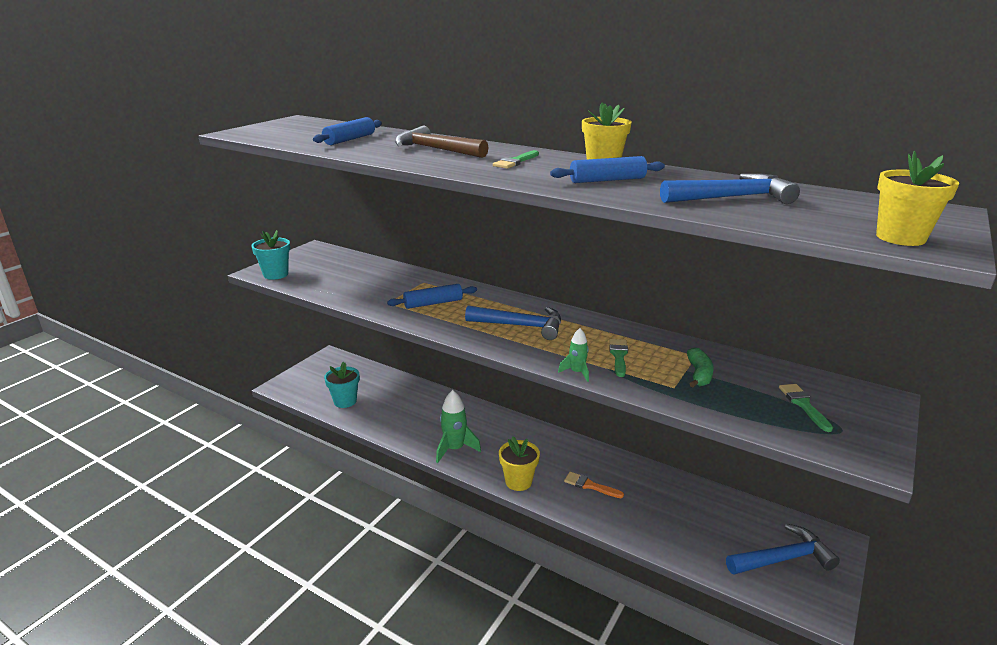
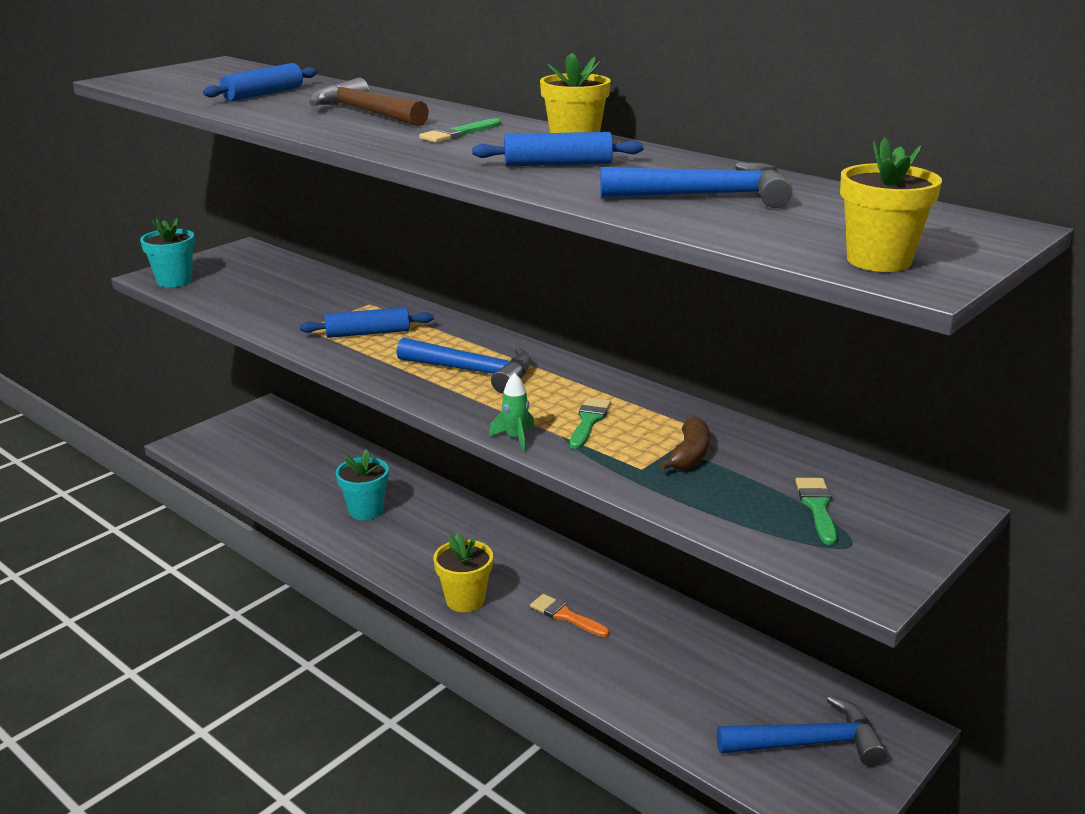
camera: 10 degrees right, 0 degrees up
(345, 401) = (265, 471): turquoise flower pot -> turquoise flower pot (366, 510)
(454, 449) = (392, 548): green rocket -> none
(699, 374) = (689, 455): green banana -> brown banana

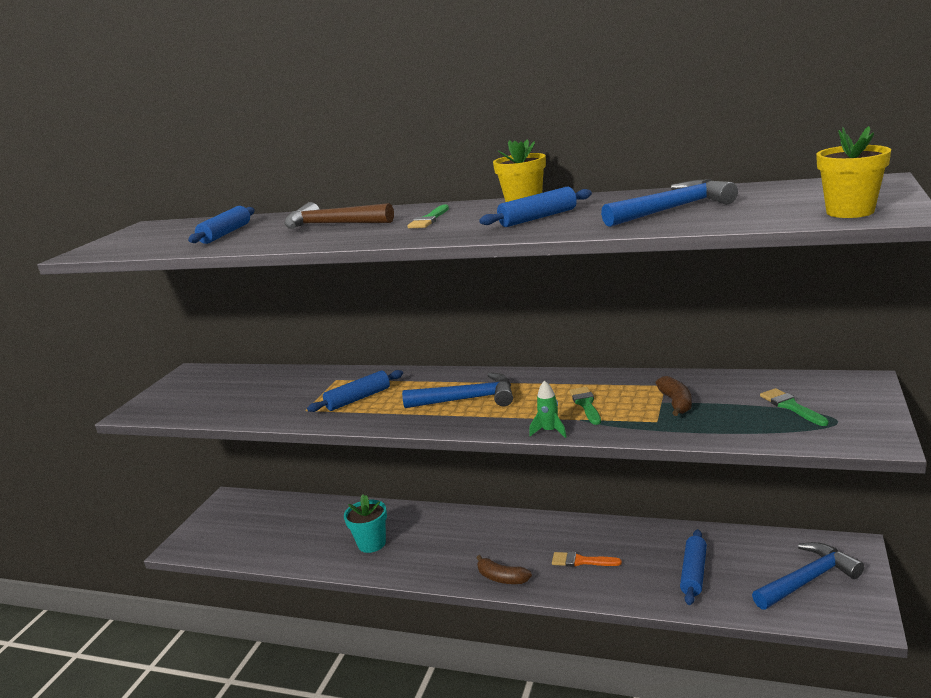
camera: 20 degrees left, 5 degrees down
(174, 281) = (155, 410): turquoise flower pot -> none
(465, 600) = (502, 578): yellow flower pot -> brown banana
(680, 680) = (694, 573): none -> blue rolling pin

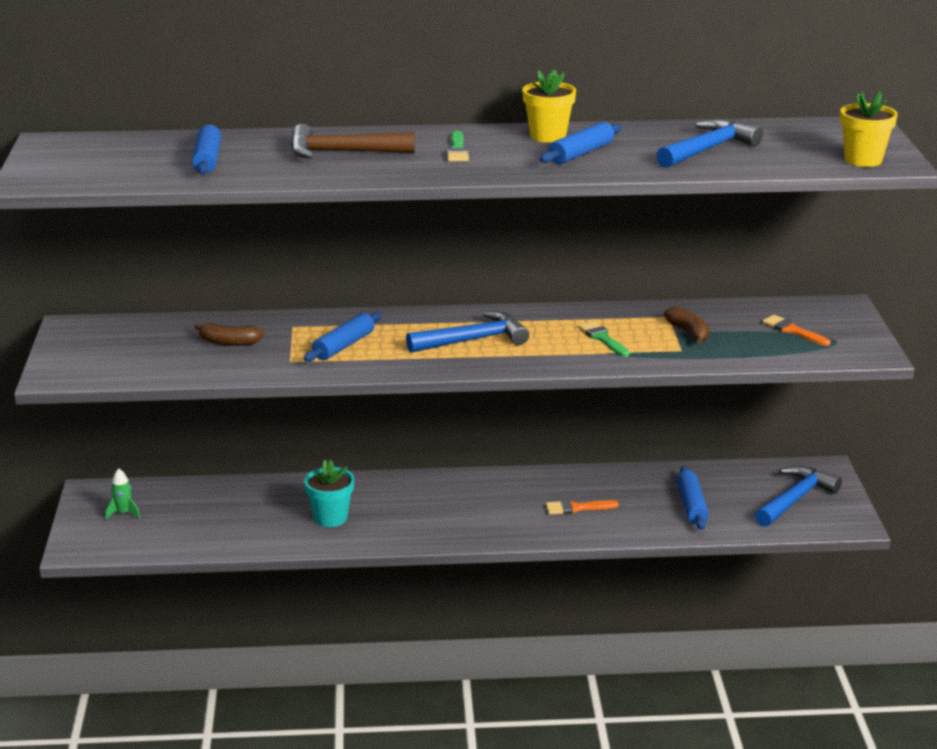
camera: 25 degrees left, 5 degrees up
(502, 578) = (503, 532): brown banana -> brown banana (228, 342)
(550, 431) = (585, 365): green rocket -> green rocket (123, 513)
(791, 406) = (793, 330): green brush -> orange brush

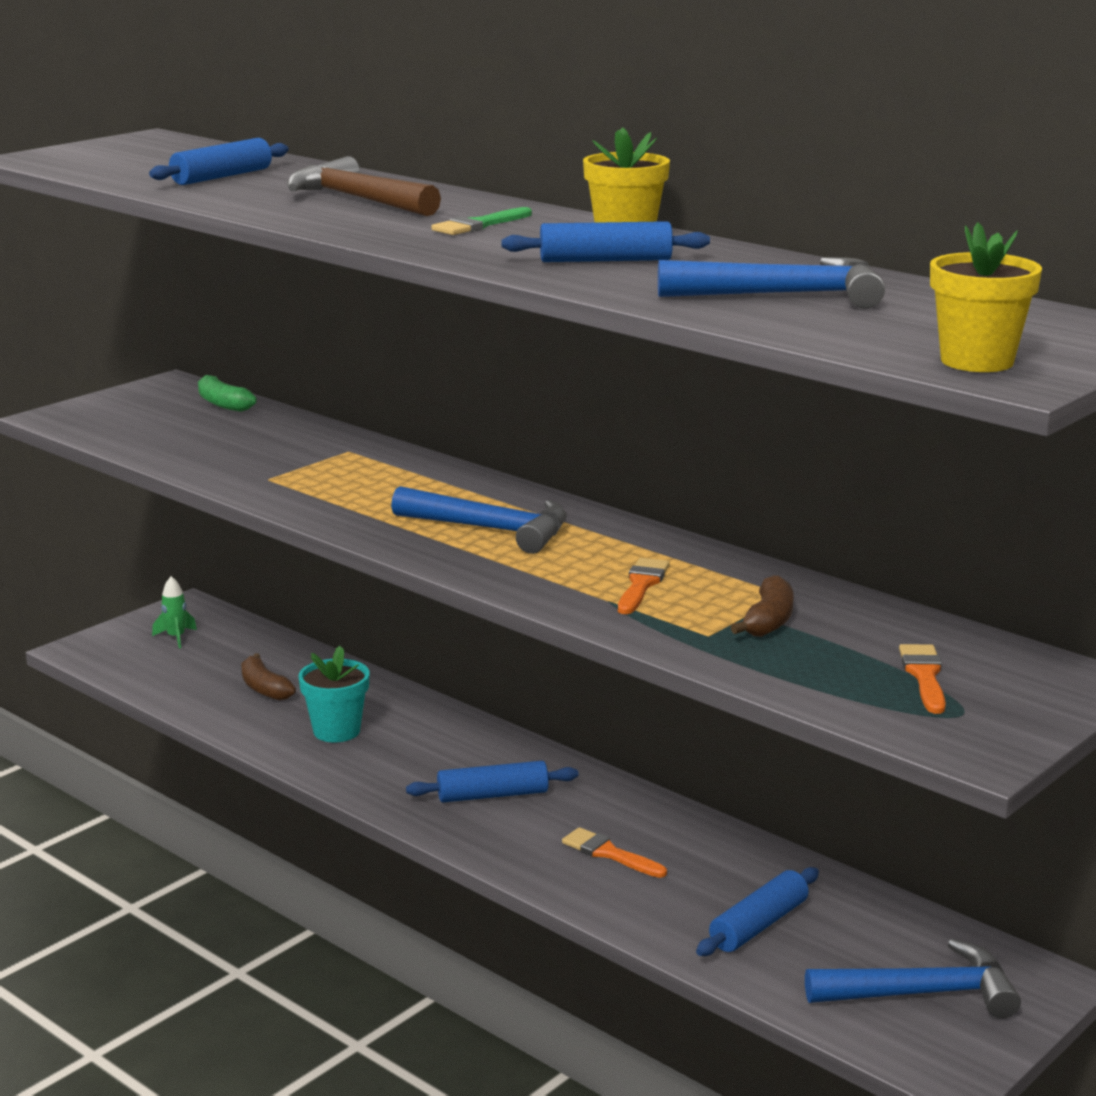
camera: 45 degrees right, 5 degrees down
(141, 326) = (223, 404): none -> green banana
(228, 342) = (258, 443): brown banana -> brown banana (264, 688)
(343, 346) = (350, 485): blue rolling pin -> blue rolling pin (492, 795)
(602, 338) = (641, 584): green brush -> orange brush

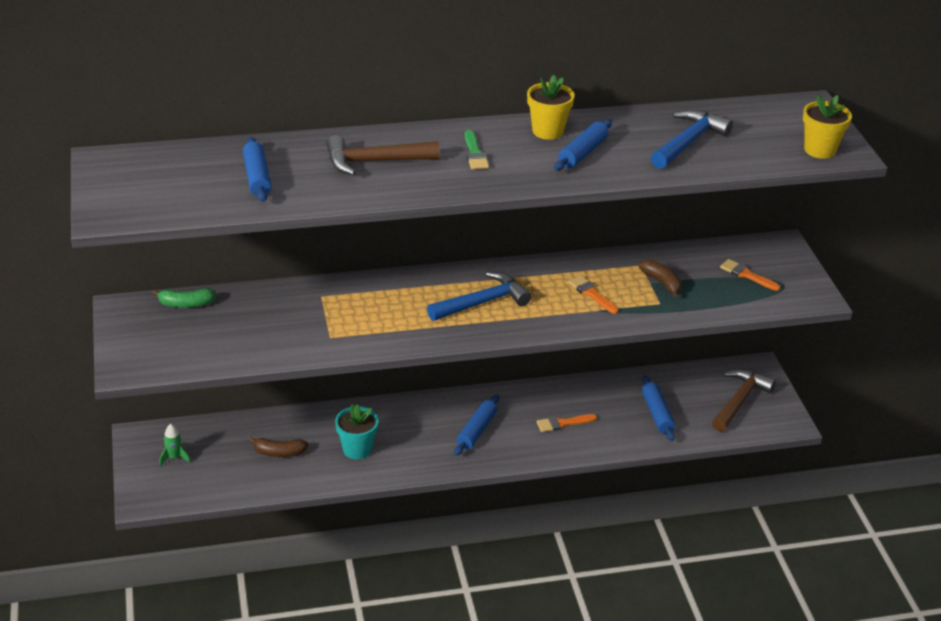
camera: 55 degrees left, 15 degrees up
(922, 994) = (739, 401): blue hammer -> brown hammer

